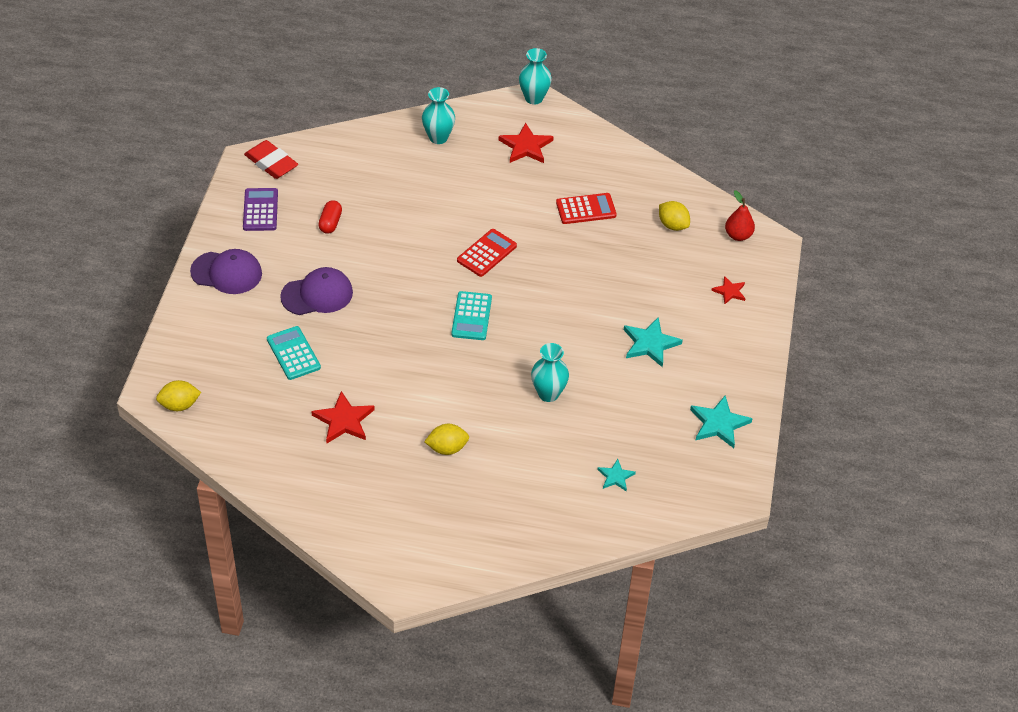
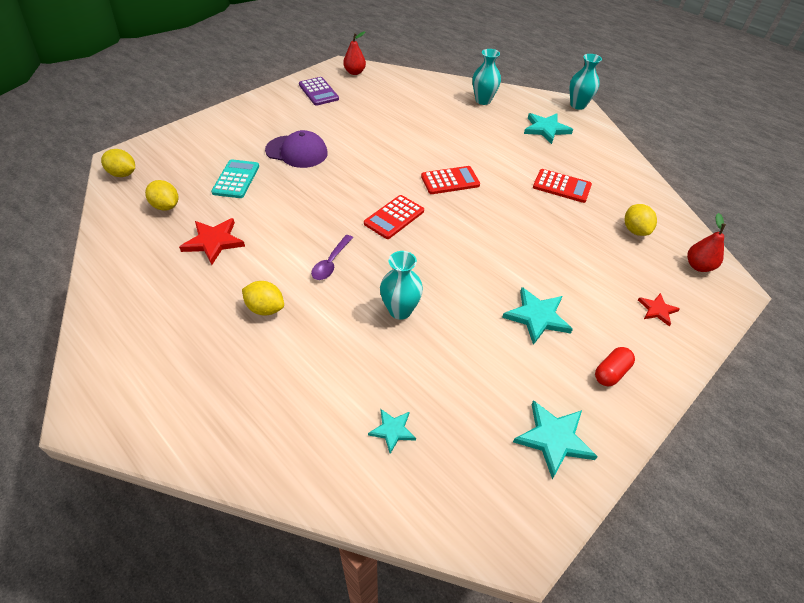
camera: 35 degrees right, 0 degrees up
(226, 273) = (255, 114): purple cap -> none
(260, 210) = (318, 92): purple calculator -> purple calculator turned 120 degrees clockwise
(262, 413) = (166, 206): none -> yellow lemon
(271, 163) = (355, 72): red eraser -> red pear
(330, 223) = (355, 116): red capsule -> red capsule (611, 372)
(459, 385) = (331, 263): none -> purple spoon
(471, 316) = (394, 217): turquoise calculator -> red calculator
(526, 146) = (546, 129): red star -> turquoise star

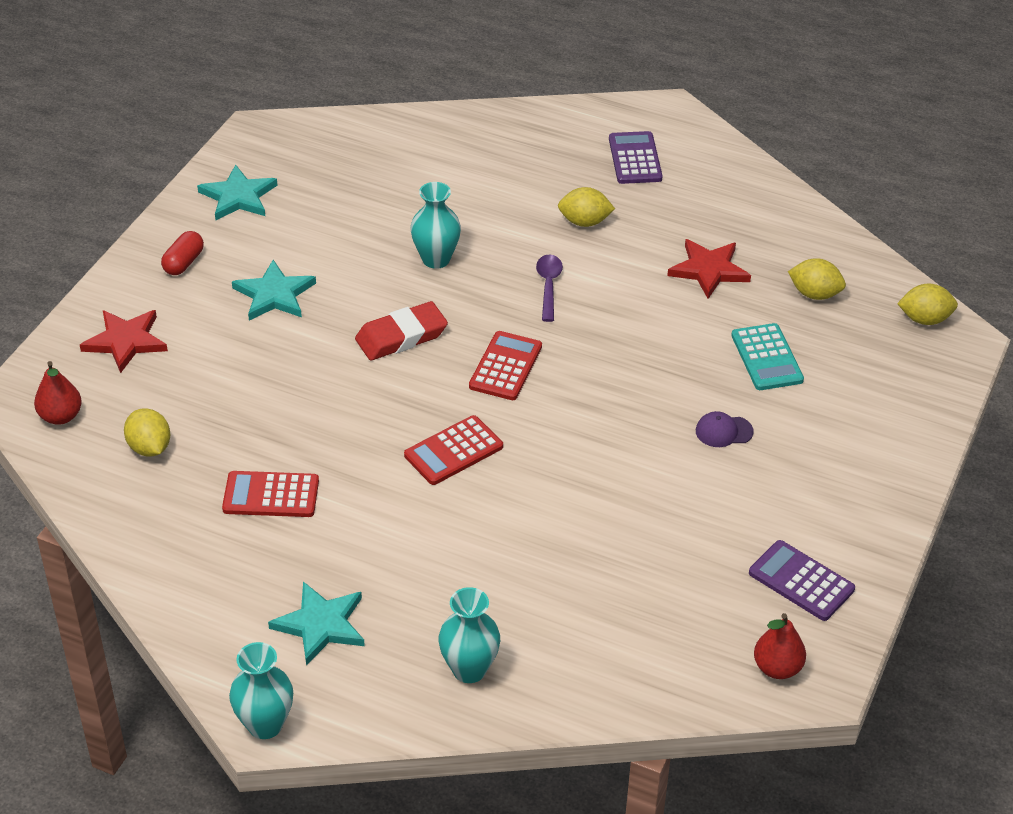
camera: 160 degrees right, 5 degrees down
(171, 361) = (635, 159): none -> purple calculator
(297, 152) = (723, 431): purple cap -> purple cap, size x0.53
(392, 430) = (391, 166): turquoise star -> none
(452, 256) = (401, 336): none -> red eraser
(657, 310) = (125, 341): red star -> red star, size x1.68

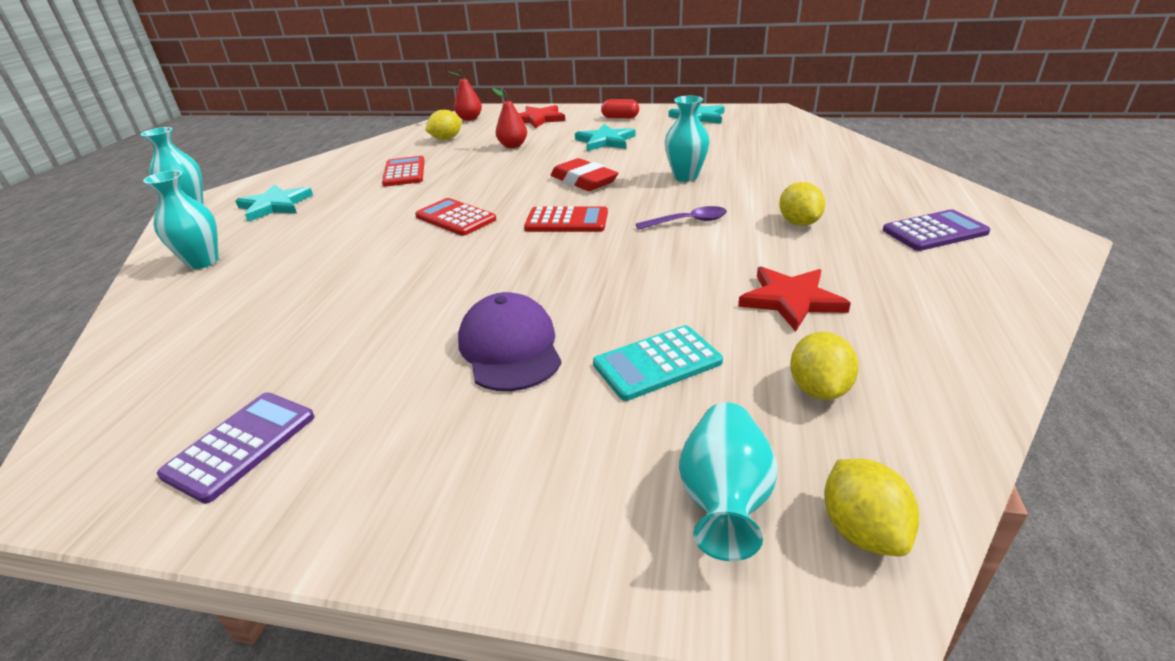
camera: 80 degrees right, 10 degrees down
(723, 431) = (510, 348): purple cap -> purple cap, size x1.89
(777, 668) = (100, 442): red pear -> red pear (513, 146)
(896, 361) = (724, 500): none -> turquoise vase

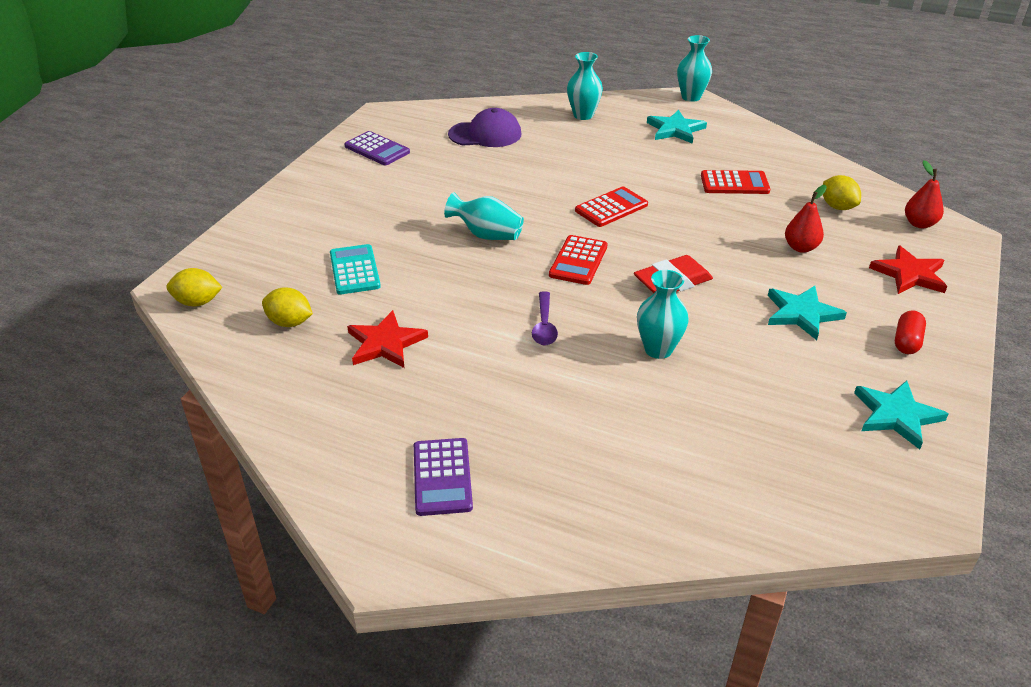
camera: 100 degrees right, 5 degrees up
(510, 348) = (406, 221): purple cap -> purple cap (485, 134)
(724, 500) = (244, 269): turquoise vase -> turquoise vase (486, 235)
(798, 223) = (507, 392): yellow lemon -> none

